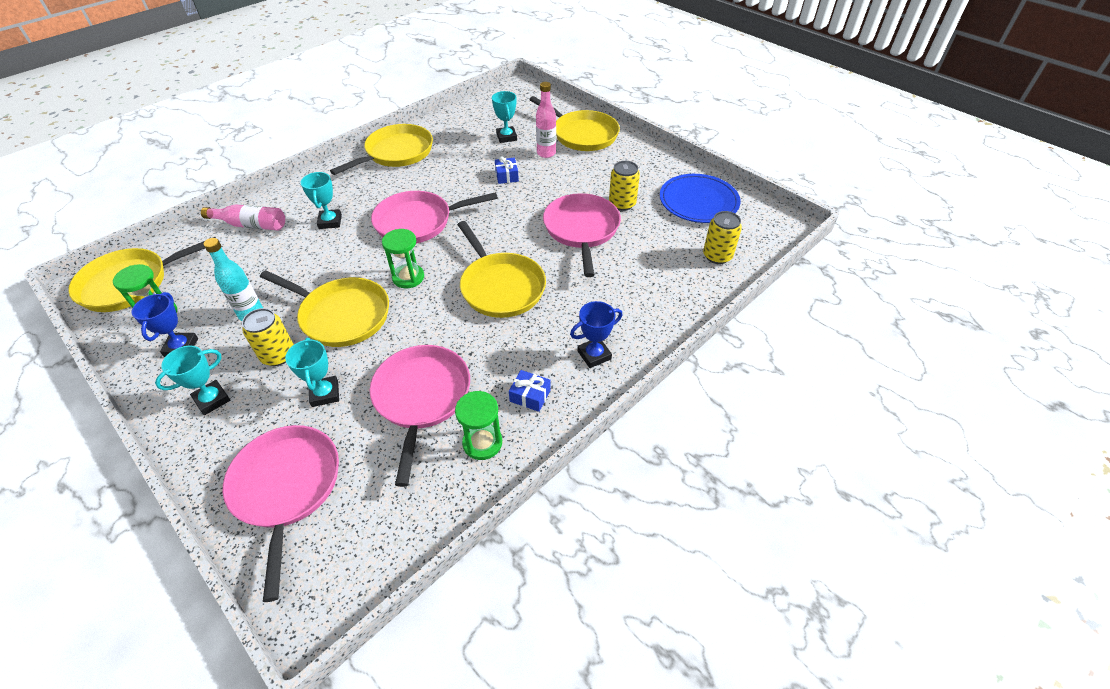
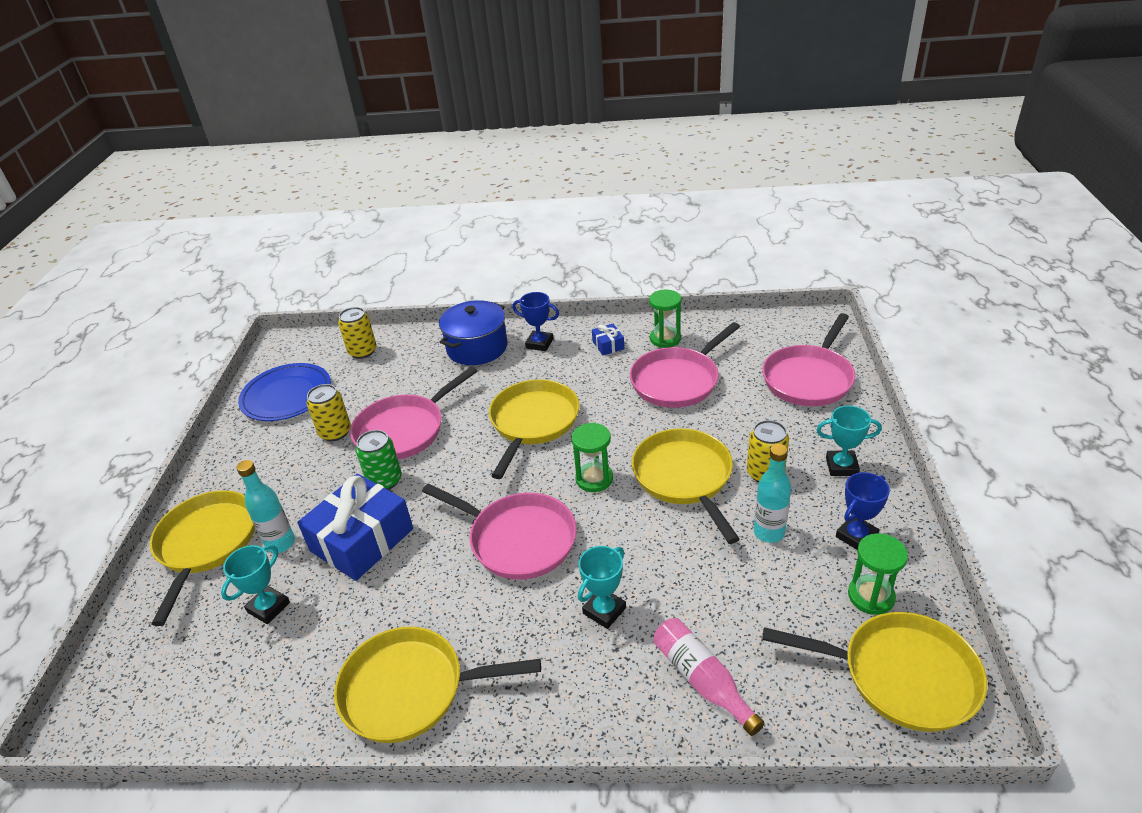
camera: 130 degrees left, 10 degrees down
(325, 394) = (745, 421): turquoise trophy -> none
(507, 176) = (362, 540): blue gift -> blue gift, size x2.29
(543, 202) = (385, 480): none -> green can
(546, 153) = (281, 543): pink bottle -> turquoise bottle
(639, 316) = (477, 348): none -> blue pot

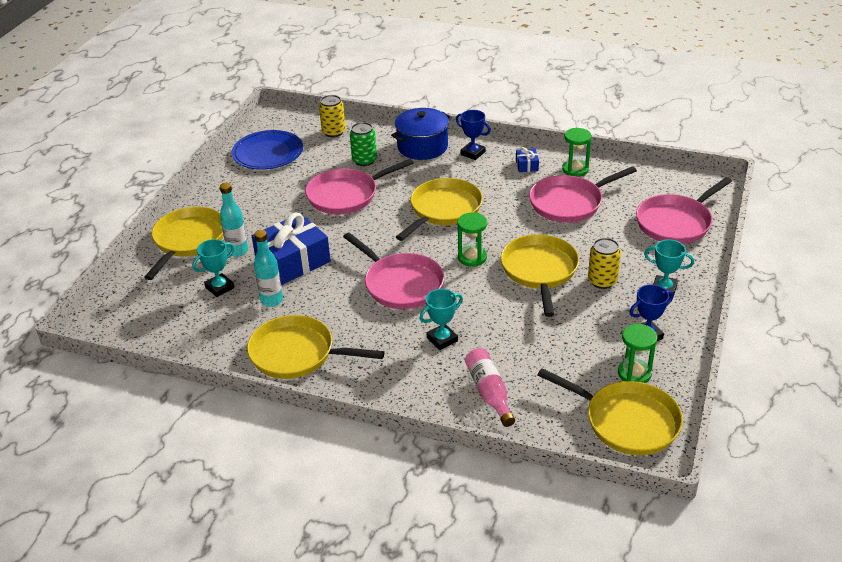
camera: 15 degrees right, 0 degrees up
(335, 432) = (295, 186): yellow can -> none
(385, 480) = (321, 226): green can -> green can (364, 160)
(769, 533) = (583, 319): turquoise bottle -> turquoise bottle (271, 300)

